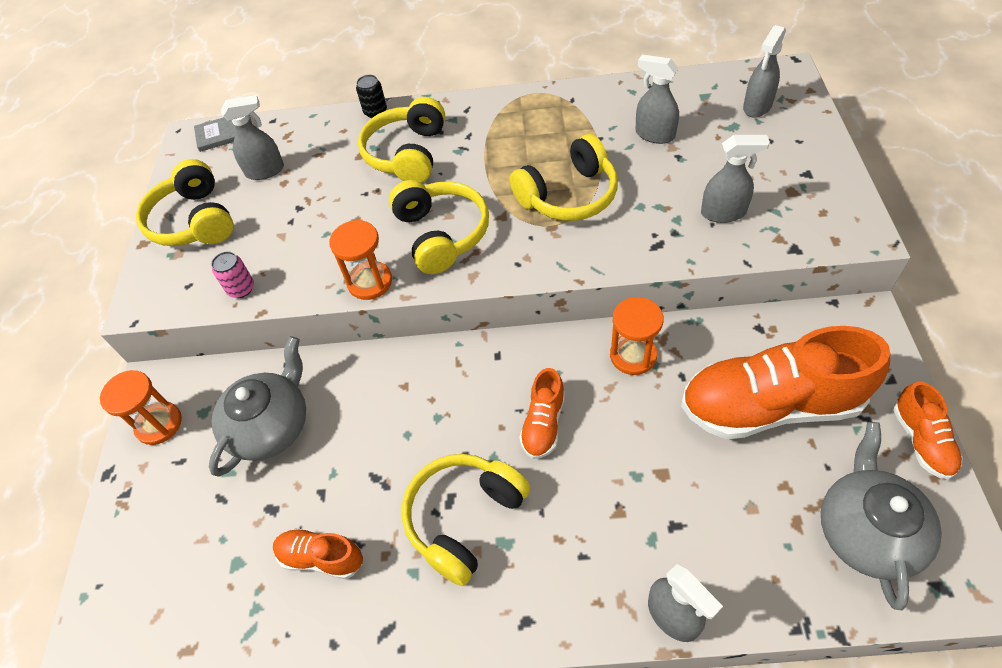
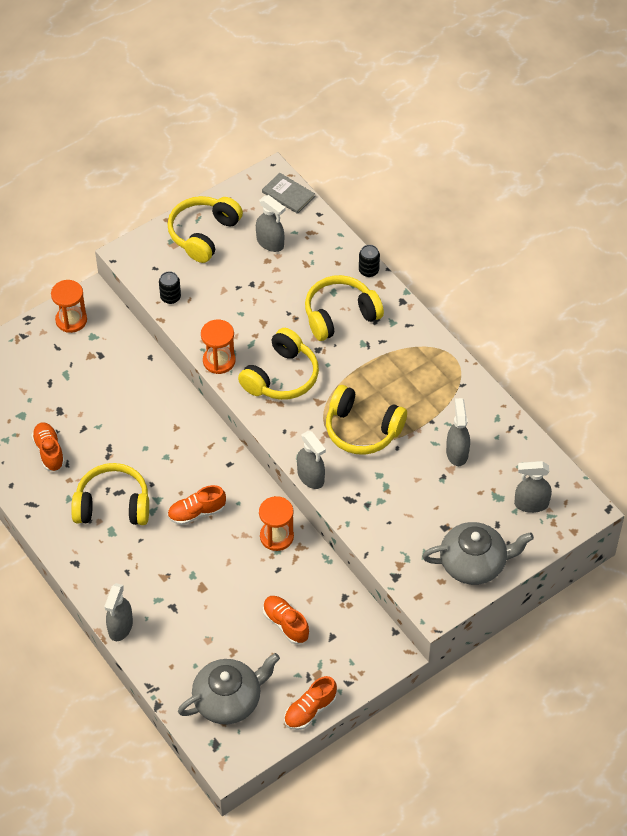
camera: 50 degrees right, 0 degrees up
(241, 289) = (170, 297): pink can -> black can
(271, 426) = (106, 377): grey teapot -> grey teapot (474, 563)
(723, 213) = (403, 524): grey spray bottle -> grey spray bottle (311, 477)
(770, 405) = (285, 624): orange shoe -> orange shoe, size x0.48

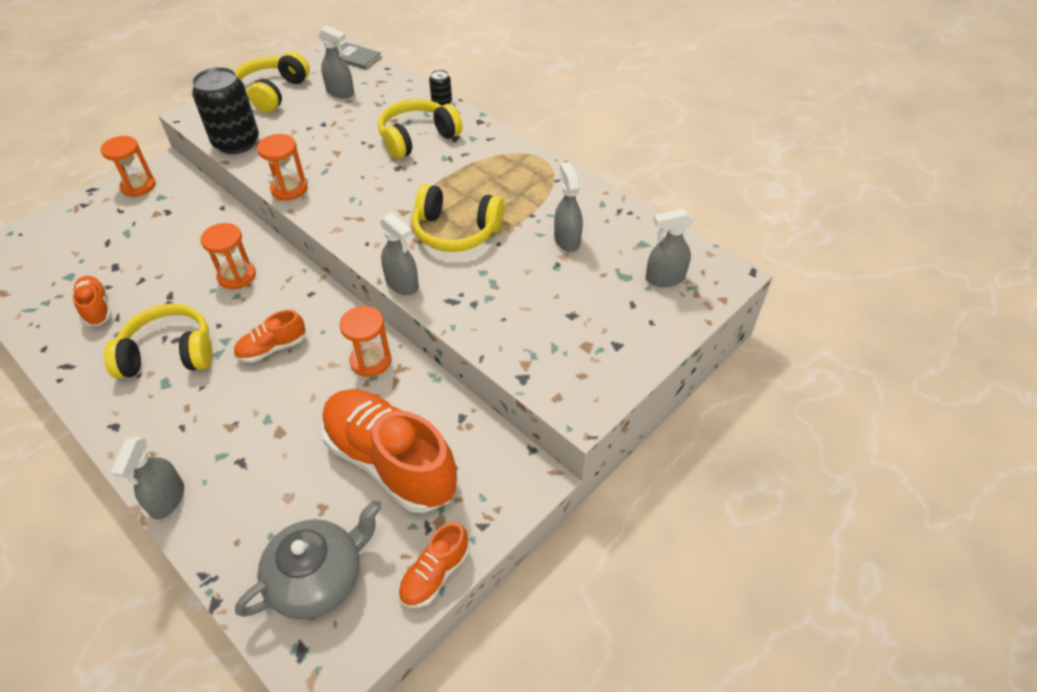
camera: 10 degrees left, 5 degrees down
(166, 436) = (237, 276): none -> orange hourglass
(170, 297) = (236, 143): black can -> black can, size x2.16
(281, 376) = (359, 195): yellow headphones -> none
(285, 624) = (390, 461): orange shoe -> orange shoe, size x2.09
(474, 563) = (617, 350): grey teapot -> none

